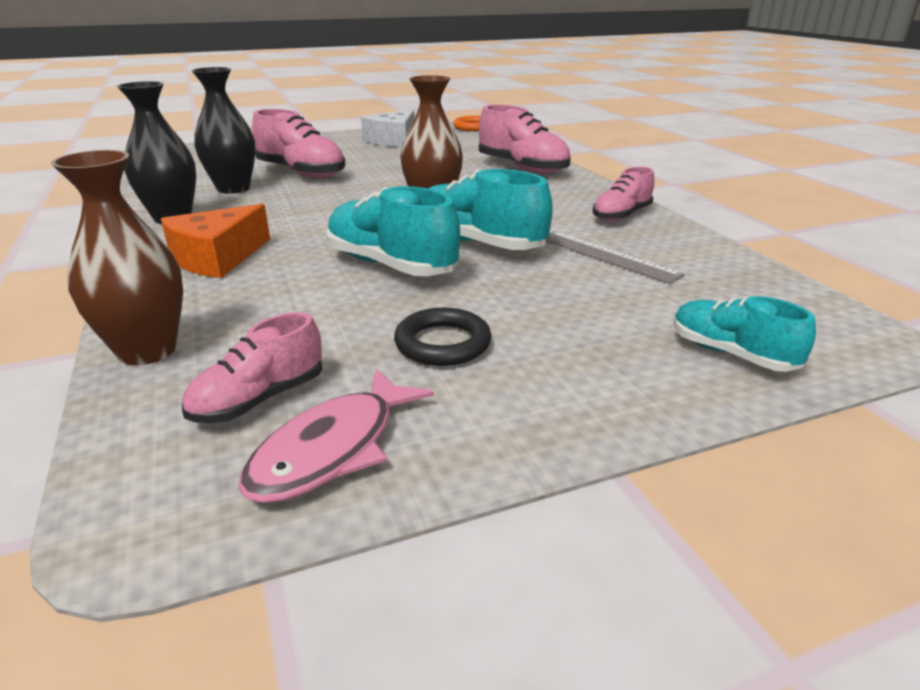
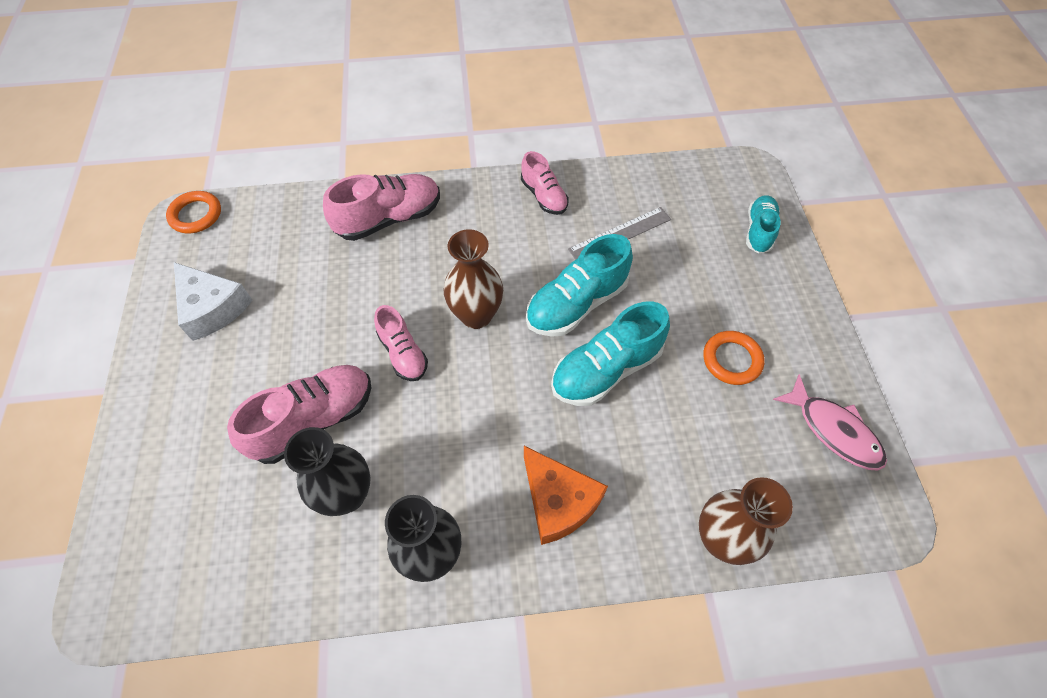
camera: 75 degrees left, 30 degrees up
(259, 399) = (786, 465): pink shoe -> pink shoe (403, 353)
(443, 343) = (732, 360): black ring -> orange ring
(731, 354) = (759, 231): turquoise shoe -> turquoise shoe turned 135 degrees clockwise

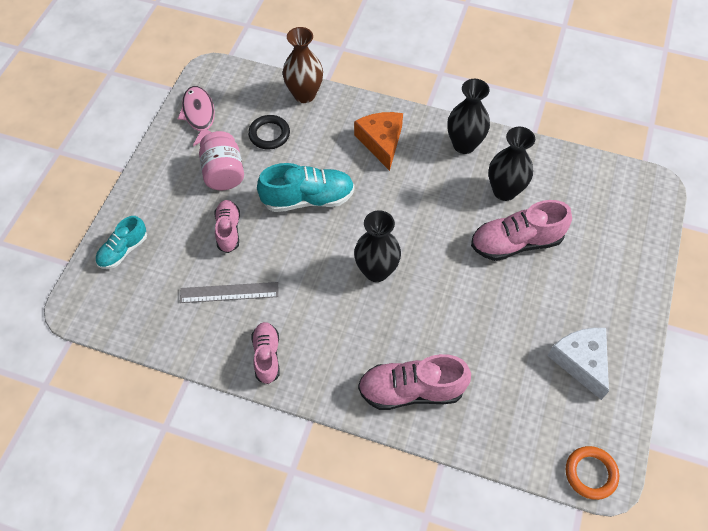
camera: 155 degrees left, 0 degrees up
(403, 353) = (441, 264): pink shoe -> pink shoe (228, 230)
(476, 315) = (376, 271): brown vase -> black vase
(576, 304) = (299, 250): turquoise shoe -> none
(719, 442) = (269, 134): none -> black ring
(732, 360) = (223, 173): orange ring -> pink jar

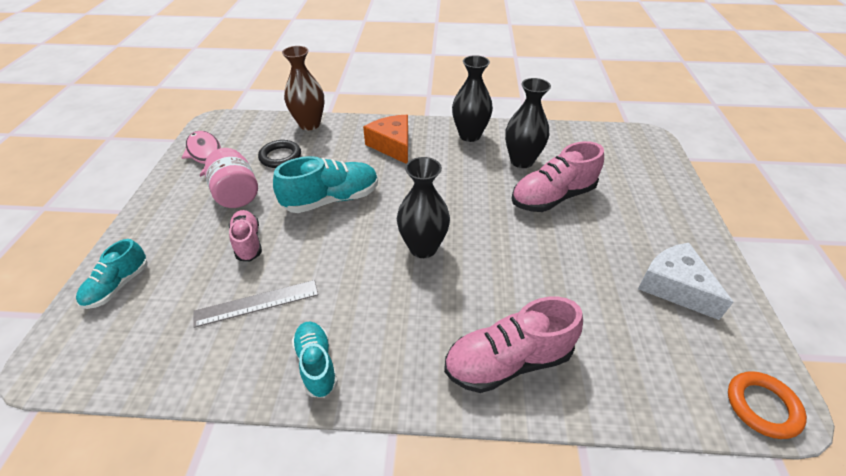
camera: 15 degrees left, 15 degrees down
(267, 356) = (316, 364): pink shoe -> turquoise shoe

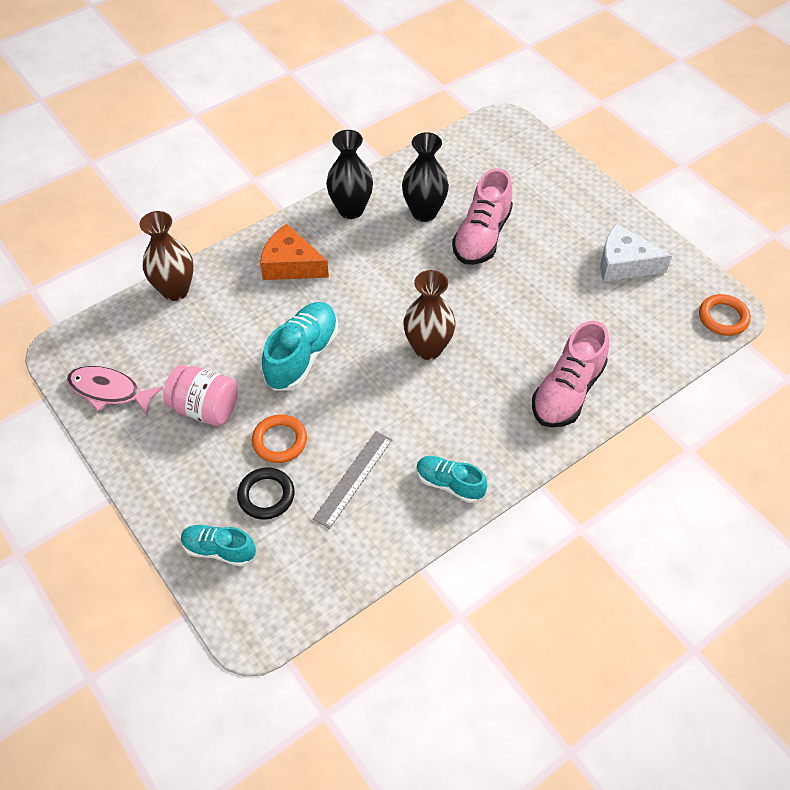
camera: 40 degrees left, 10 degrees up
(118, 286) = (219, 550): turquoise shoe -> turquoise shoe turned 120 degrees clockwise
(248, 242) = (280, 441): pink shoe -> orange ring
(280, 157) = (195, 345): black ring -> black ring (266, 495)
(423, 248) = (428, 348): black vase -> brown vase

